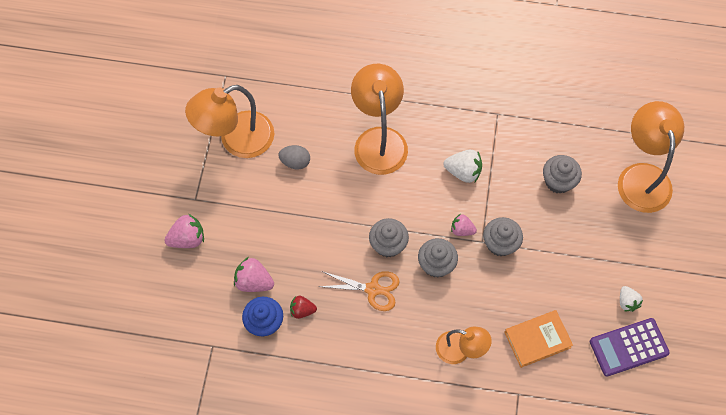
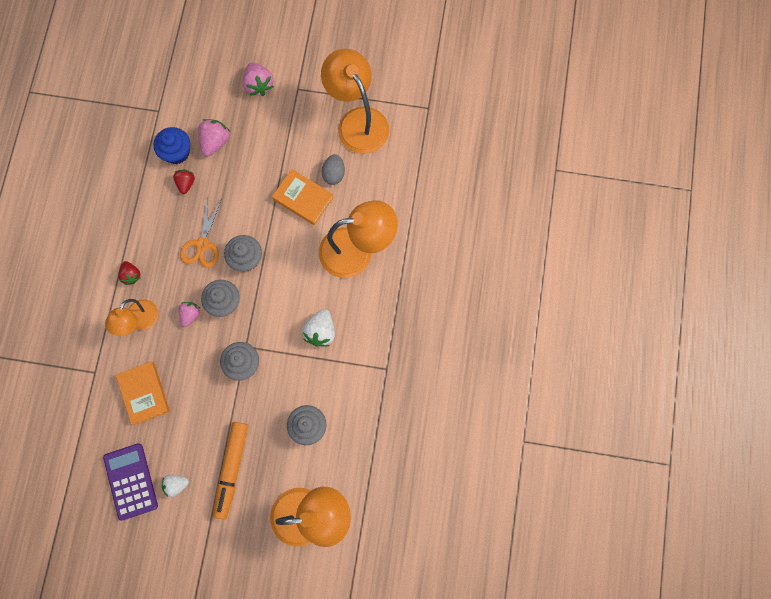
camera: 90 degrees right, 10 degrees up
(322, 191) = (303, 199): none -> orange book
(408, 362) = (131, 275): none -> red strawberry
(462, 230) = (258, 328): pink strawberry -> pink strawberry (190, 315)
(606, 250) = (231, 469): none -> orange marker

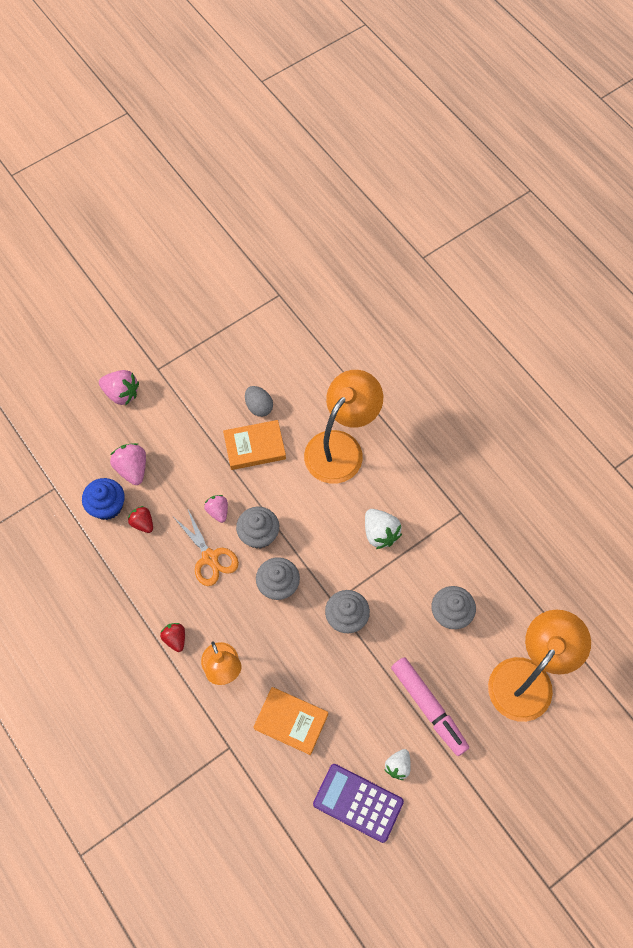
camera: 45 degrees left, 10 degrees down
(131, 275) = (175, 639): red strawberry -> red strawberry turned 135 degrees counterclockwise
(190, 315) = (261, 621): pink strawberry -> pink strawberry (218, 511)
(231, 469) = (428, 708): orange marker -> pink marker
(357, 121) = (234, 351): orange lamp -> none

